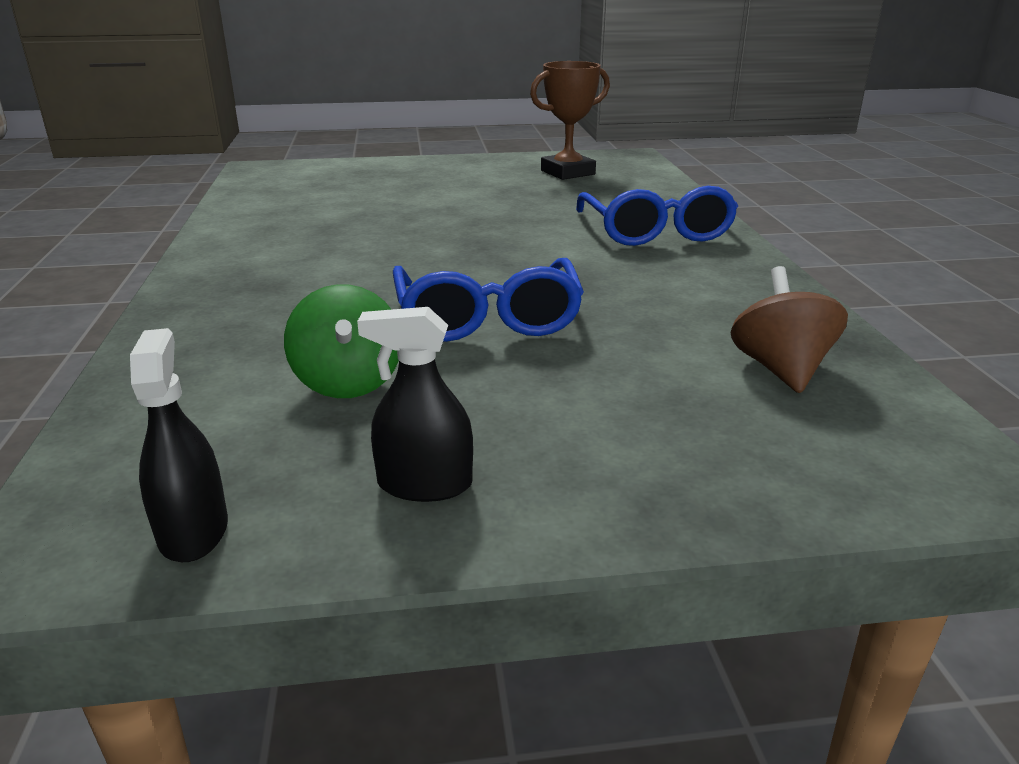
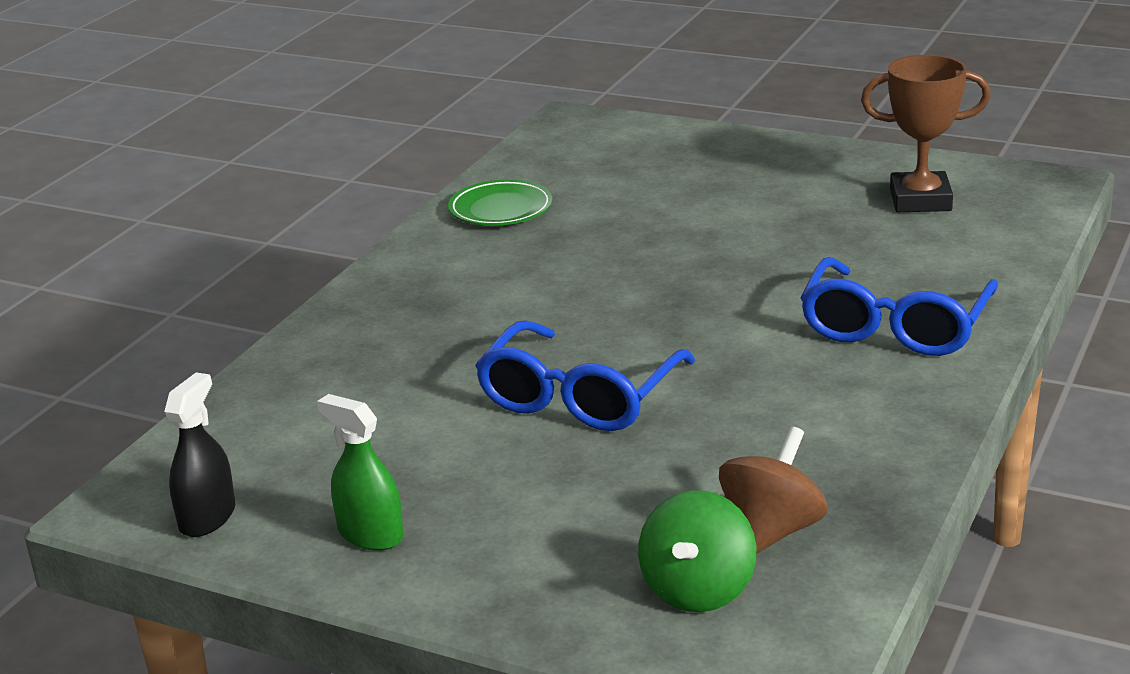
camera: 35 degrees right, 0 degrees up
(260, 219) = (500, 209): none -> green plate
(348, 382) = (401, 431): green spinning top -> green spinning top (698, 590)
(424, 484) = (370, 534): black spray bottle -> green spray bottle

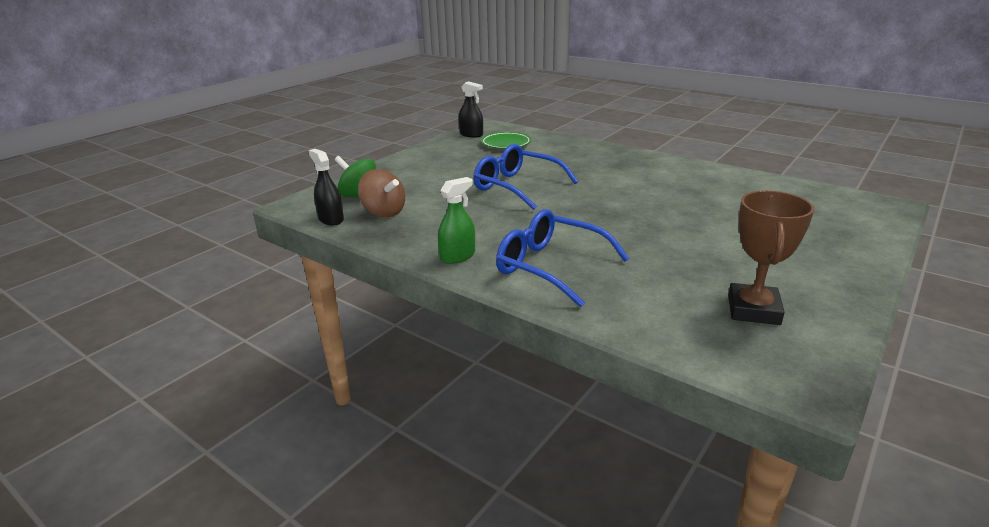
camera: 100 degrees right, 0 degrees up
(370, 534) = (442, 153): green spray bottle -> green spray bottle (457, 256)
(500, 209) = (731, 181): green plate -> green plate (506, 144)
(837, 594) = (331, 219): none -> black spray bottle

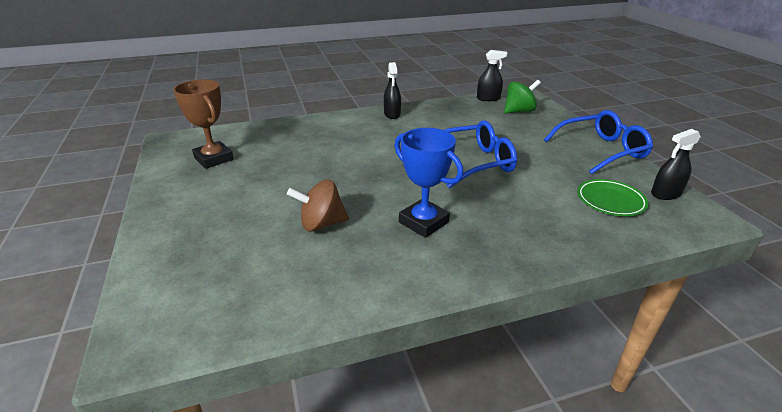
camera: 125 degrees right, 5 degrees up
(384, 212) = (481, 111): brown spinning top -> brown spinning top (321, 224)
(457, 256) = (392, 114): green spray bottle -> black spray bottle
(550, 267) = (342, 130): blue glasses -> blue glasses (601, 150)
(633, 179) = (423, 222): none -> blue trophy

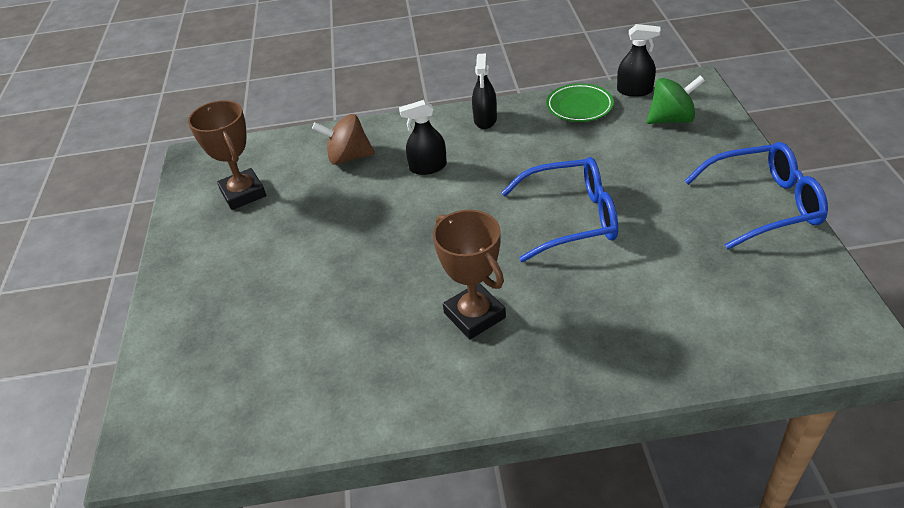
camera: 15 degrees right, 10 degrees up
(321, 224) = (352, 308): brown spinning top -> brown spinning top (348, 157)
(423, 222) = (474, 315): blue trophy -> brown trophy
(610, 201) = (734, 298): green plate -> green plate (579, 106)
(666, 194) = (821, 291): black spray bottle -> black spray bottle (428, 167)

